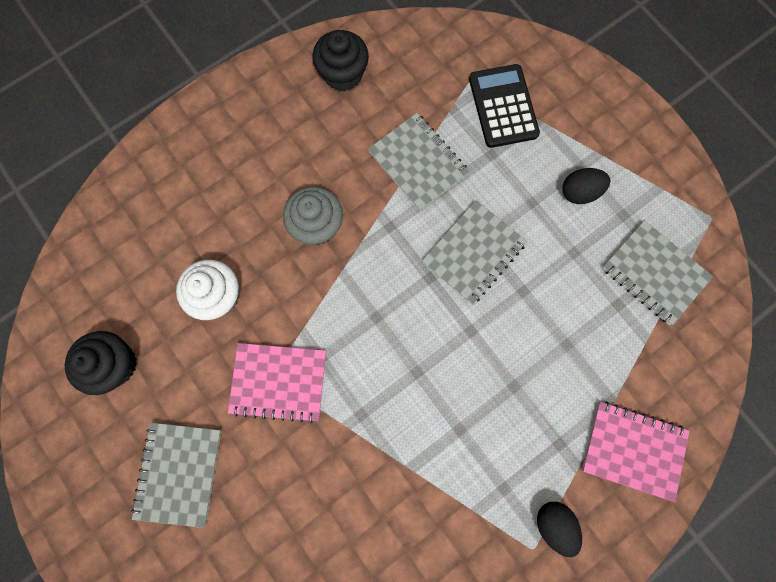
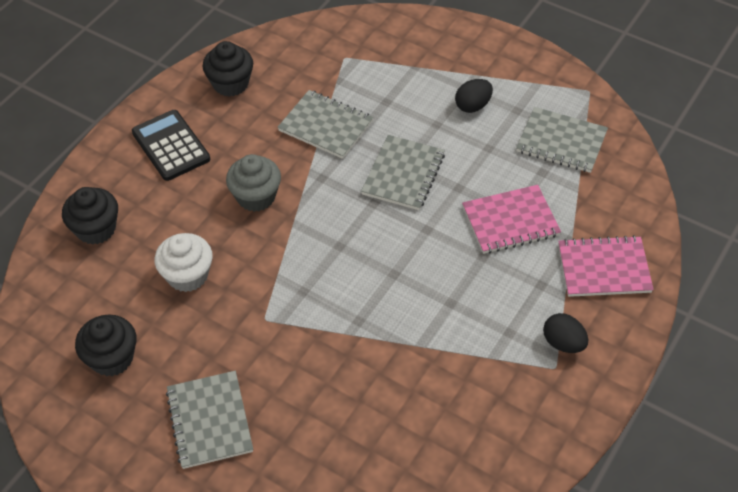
camera: 20 degrees left, 25 degrees down
(152, 207) = (96, 229): none -> black cupcake
(279, 382) = (272, 321): pink notebook -> pink notebook (510, 221)
(503, 106) = (381, 66): black calculator -> black calculator (171, 146)

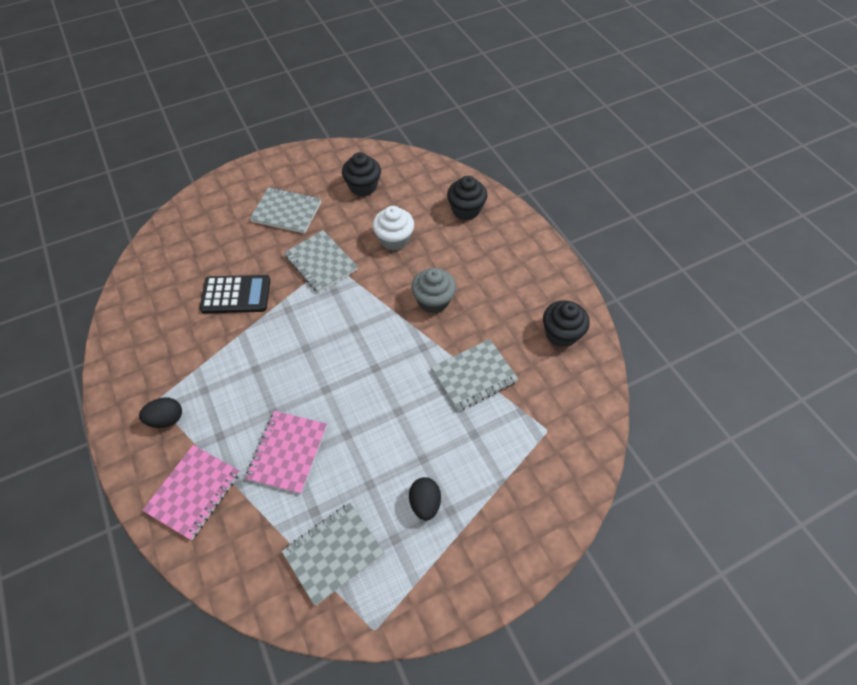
camera: 120 degrees right, 5 degrees up
(171, 146) = (515, 272): black calculator -> black calculator (236, 295)
(403, 174) = (388, 403): grey notebook -> grey notebook (321, 263)

